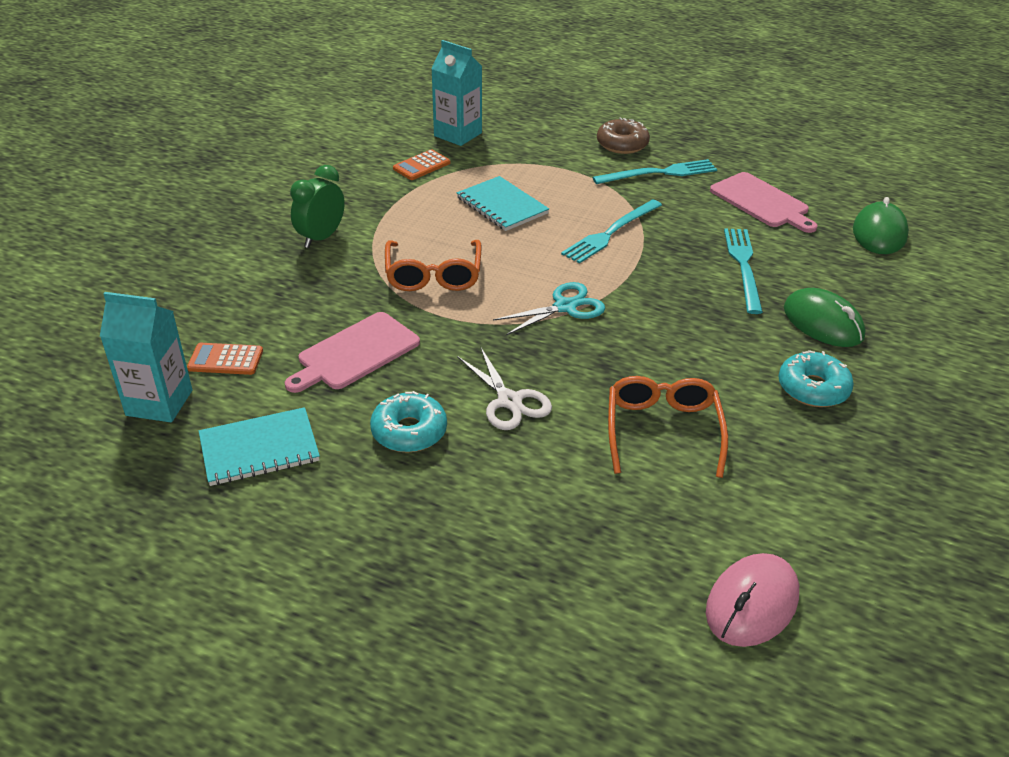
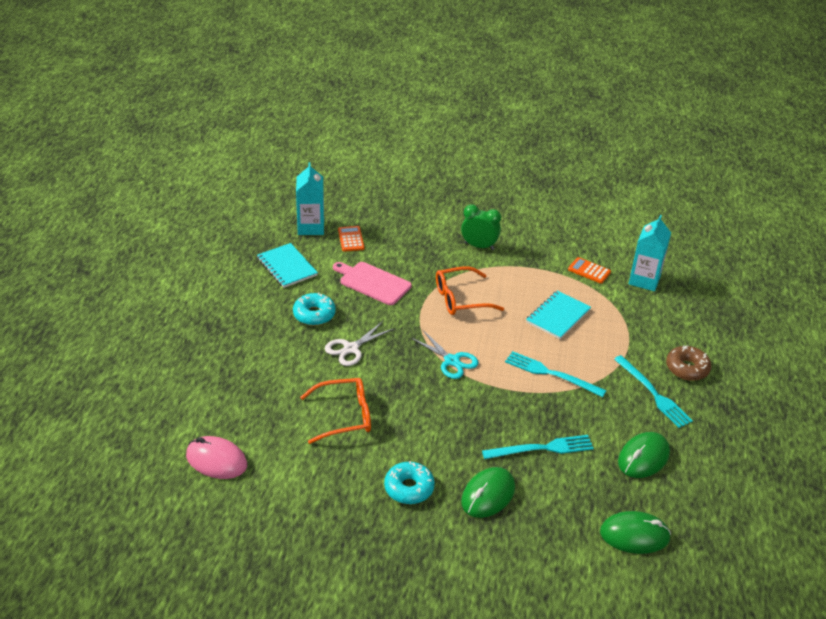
camera: 75 degrees right, 0 degrees up
(761, 202) = (643, 457): pink cutting board -> green mouse

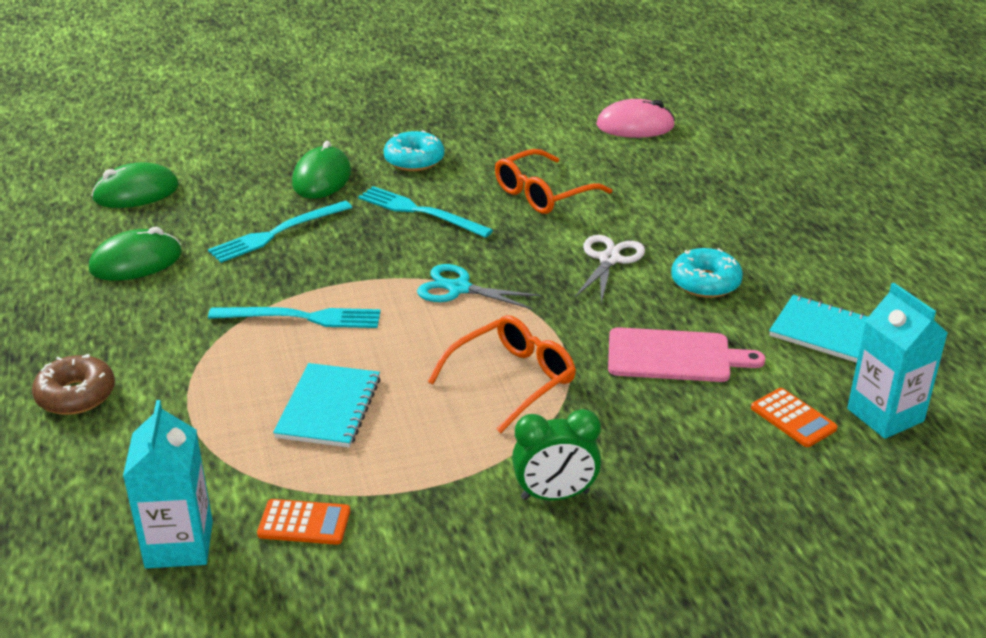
camera: 155 degrees right, 5 degrees down
(643, 457) = (136, 262): green mouse -> green mouse turned 45 degrees clockwise
(653, 393) = (131, 340): turquoise fork -> turquoise fork (420, 212)

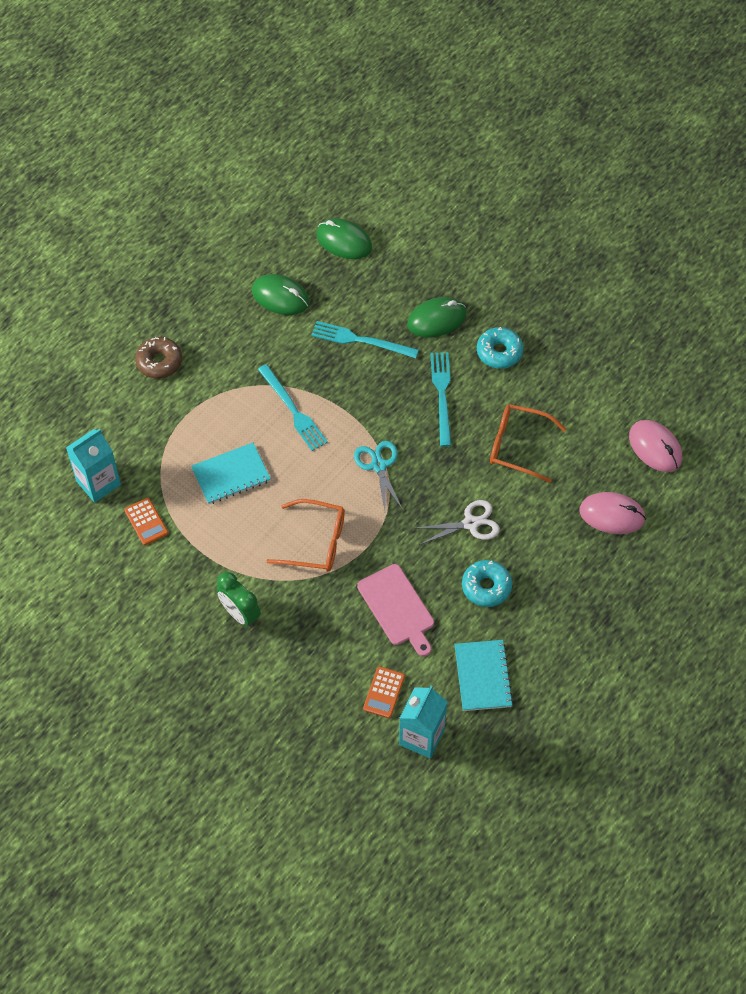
camera: 55 degrees right, 25 degrees up
(690, 175) = (612, 515): none -> pink mouse

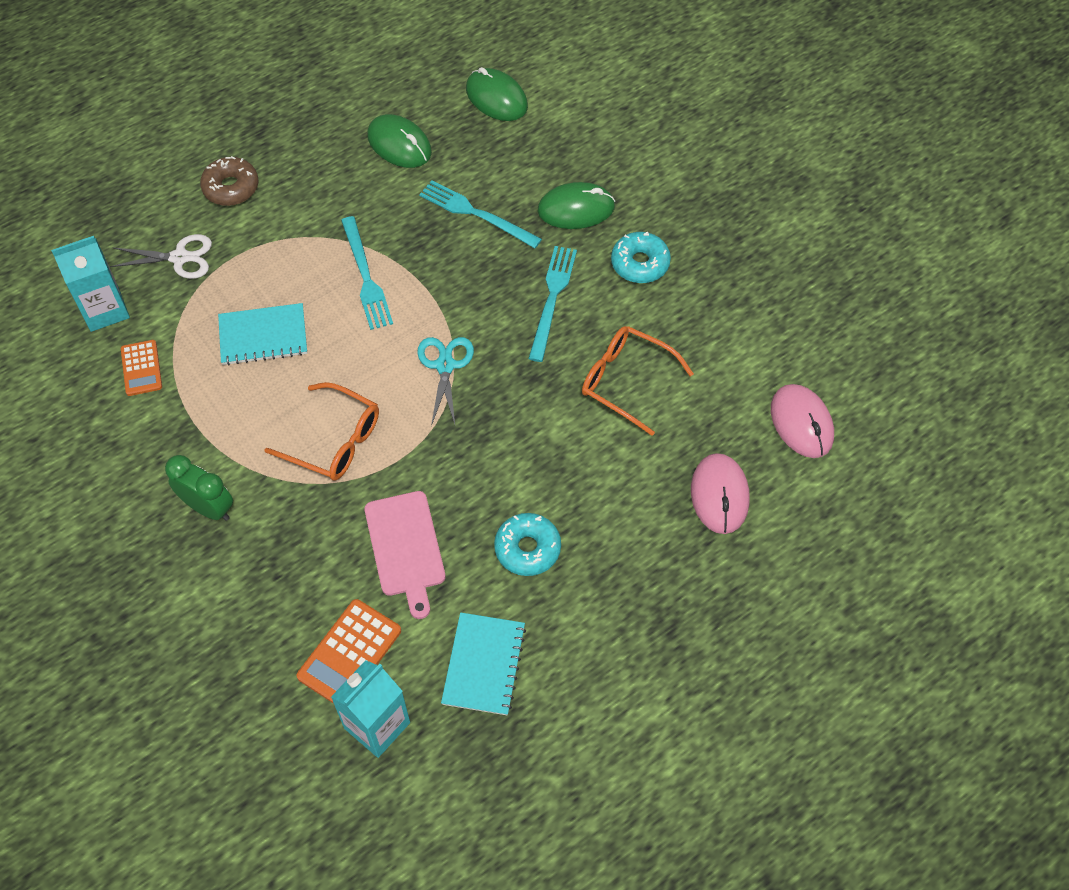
camera: 15 degrees right, 0 degrees up
(240, 614) = (208, 507): green clock -> green clock turned 150 degrees clockwise
(384, 692) = (349, 653): orange calculator -> orange calculator, size x1.52
(471, 523) = (535, 463): white scissors -> white scissors (180, 258)
(612, 515) = (719, 495): pink mouse -> pink mouse turned 60 degrees clockwise

